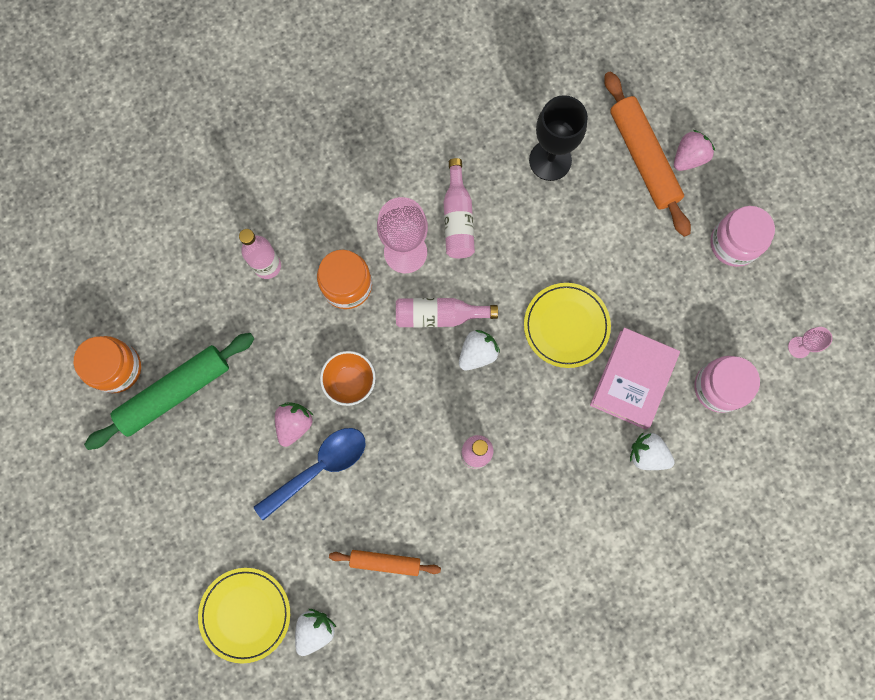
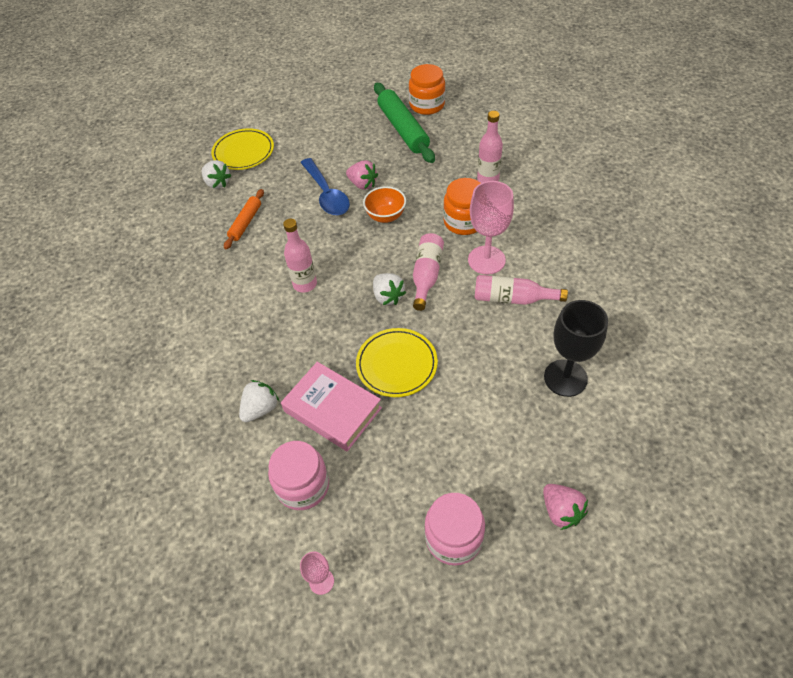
camera: 105 degrees right, 25 degrees down
(643, 158) = (563, 464): orange rolling pin -> none

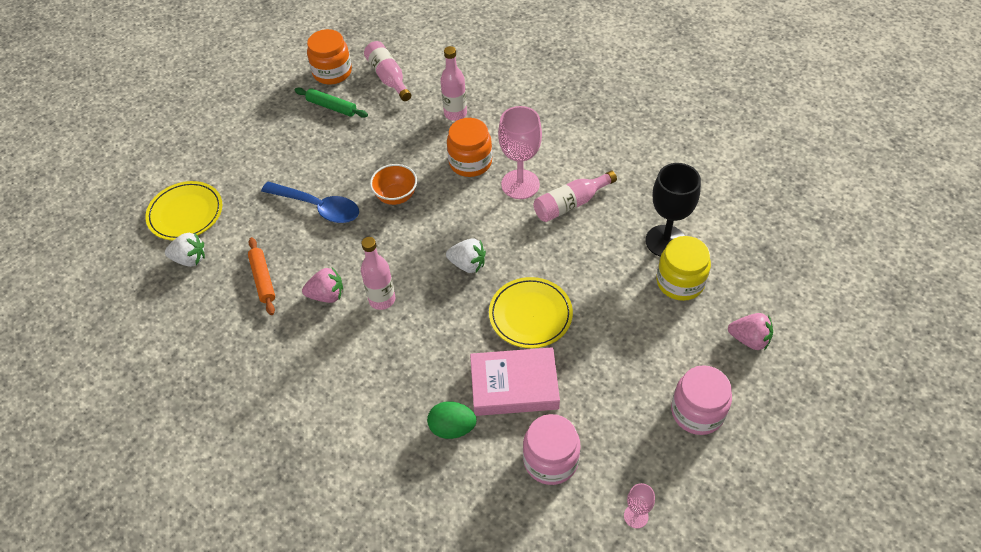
camera: 40 degrees left, 0 degrees up
(260, 409) = (452, 428): white strawberry -> green egg
(362, 184) = (344, 179): pink strawberry -> pink strawberry (327, 295)
(403, 129) = (332, 107): green rolling pin -> green rolling pin, size x0.56
(426, 275) = (483, 227): pink bottle -> pink bottle (388, 77)
(545, 420) = (680, 282): none -> yellow jar

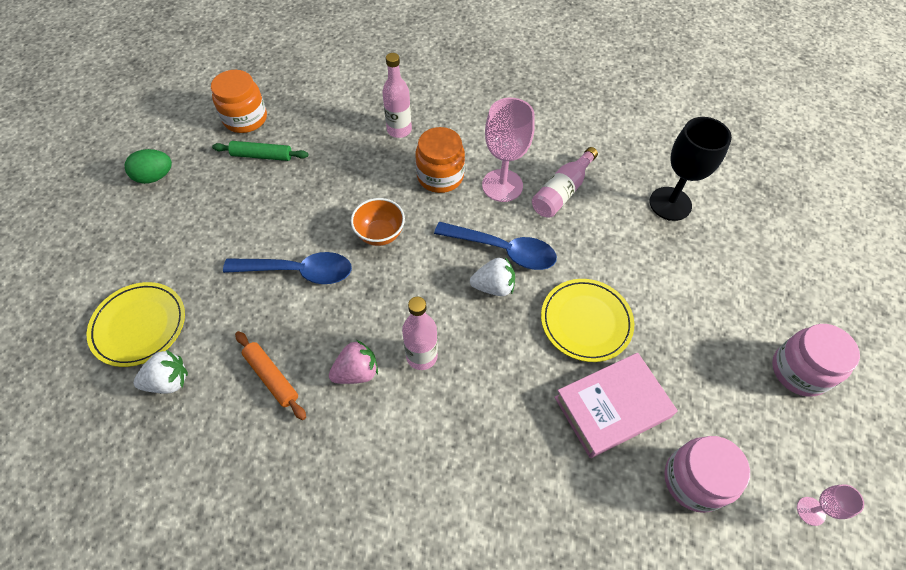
camera: 25 degrees left, 5 degrees up
(388, 77) = (310, 110): pink bottle -> none
(452, 428) = (574, 482): green egg -> green egg (155, 177)
(491, 238) = (503, 250): none -> blue spoon
(680, 282) = (706, 241): yellow jar -> none
(749, 339) = (799, 279): pink strawberry -> none

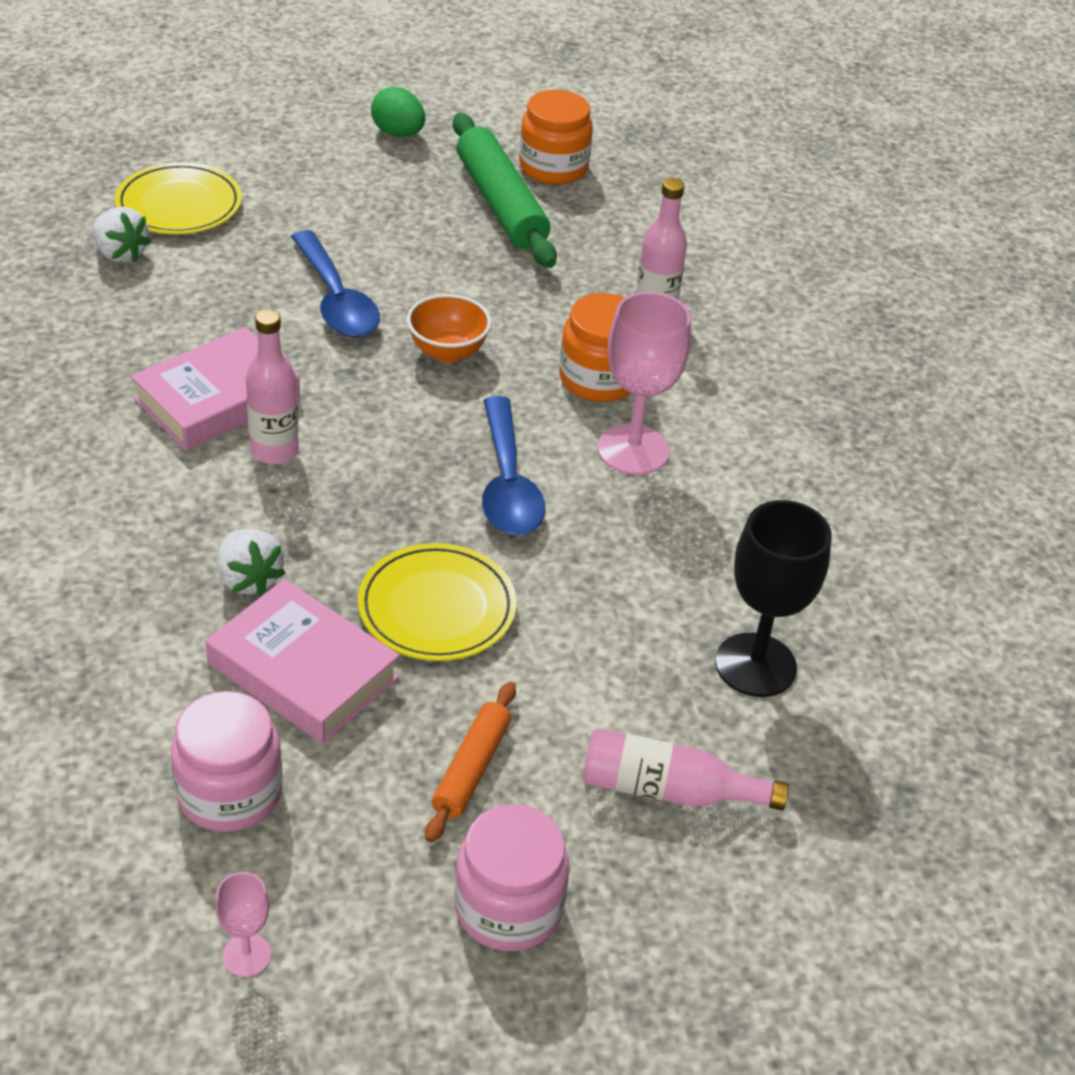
camera: 60 degrees right, 15 degrees down
(262, 156) = (501, 204): green rolling pin -> green rolling pin, size x1.78
(271, 377) = (169, 330): orange rolling pin -> orange rolling pin (471, 769)
(357, 372) = (217, 399): pink strawberry -> pink book
(493, 286) = (434, 490): white strawberry -> white strawberry (249, 579)
(562, 192) = (674, 521): pink bottle -> pink bottle (668, 790)

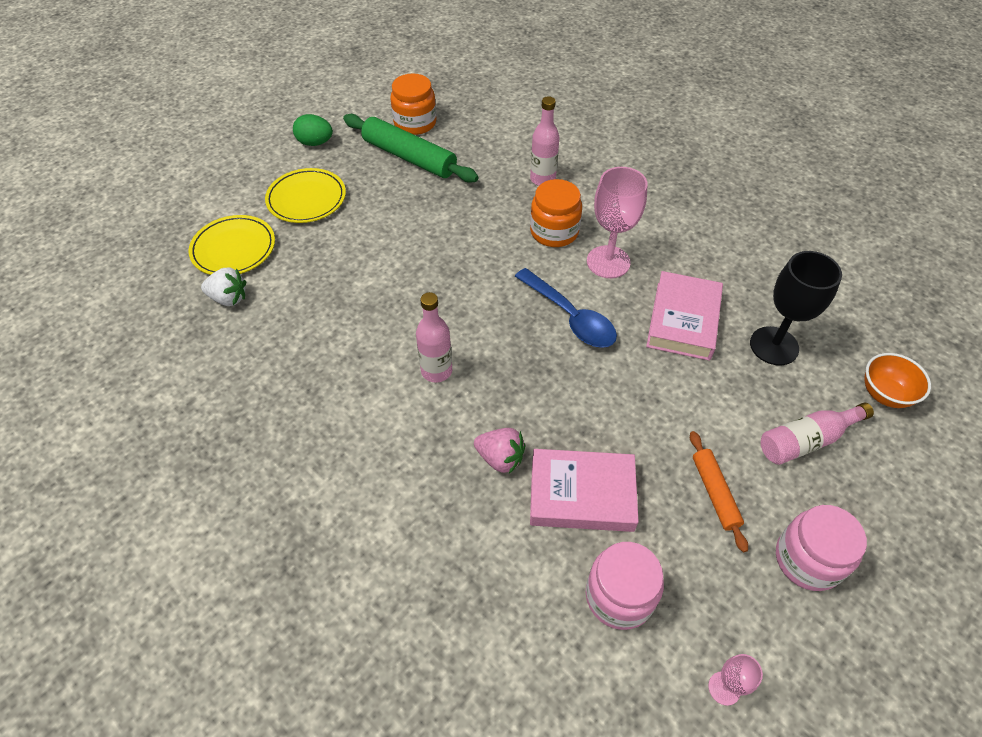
camera: 30 degrees left, 10 degrees up
(217, 399) = (374, 358): pink book -> pink book (683, 320)
(249, 579) = (500, 458): white strawberry -> pink strawberry
(336, 299) = (379, 259): blue spoon -> none
(437, 608) = (608, 411): yellow plate -> yellow plate (306, 199)
(447, 352) = (467, 258): orange bowl -> orange bowl (884, 394)

